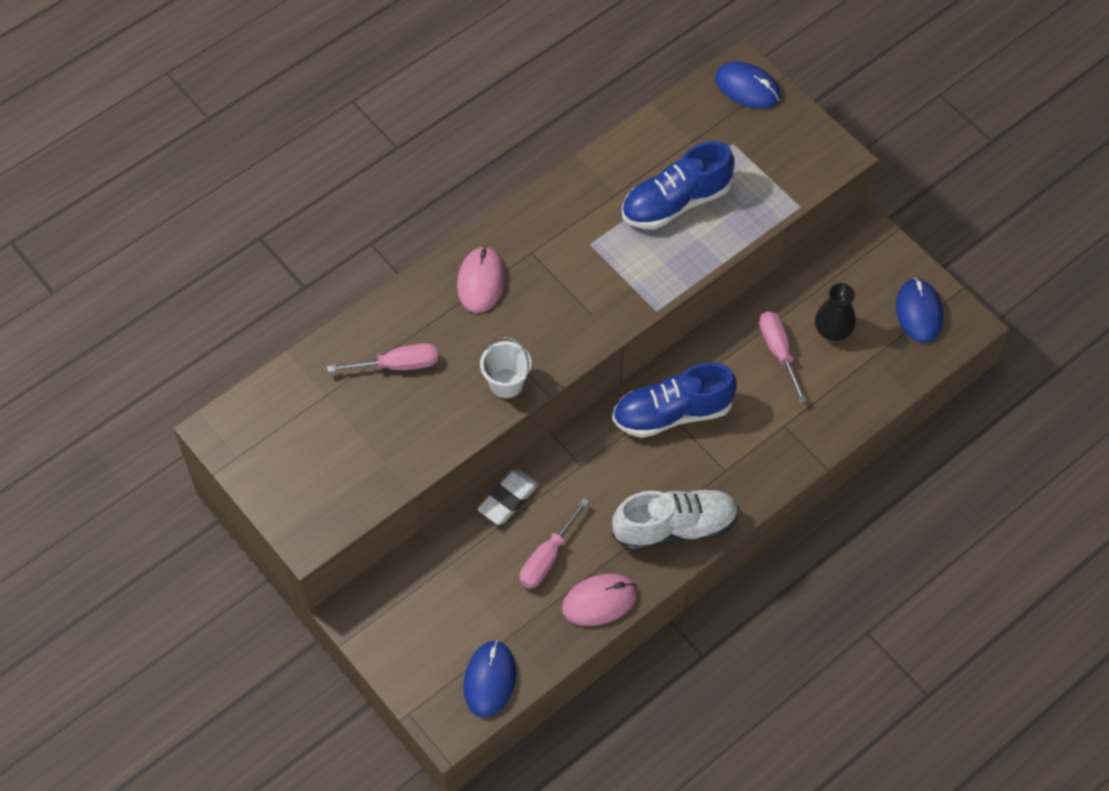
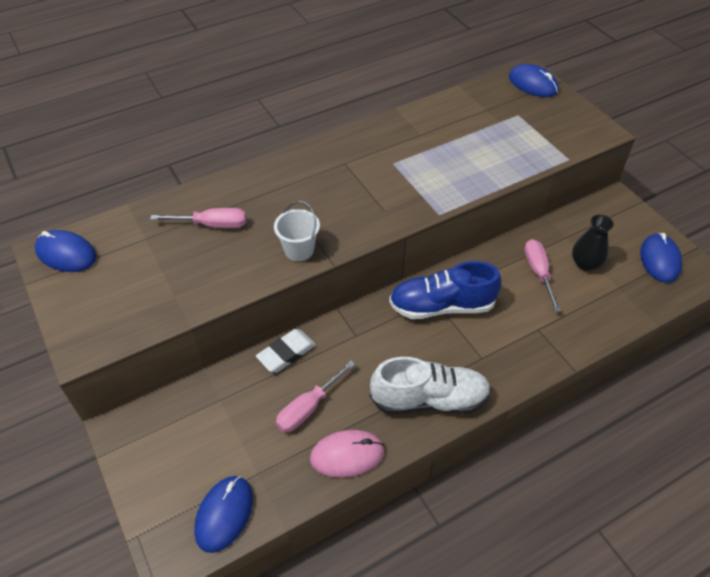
camera: 10 degrees right, 10 degrees down
(243, 429) = (66, 254): none -> blue mouse
(481, 281) = (299, 177): pink mouse -> none
(676, 202) = (467, 145): blue shoe -> none

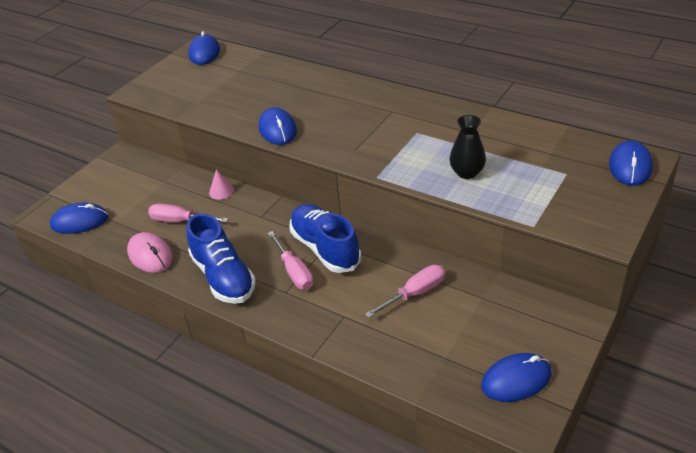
camera: 65 degrees right, 10 degrees down
(212, 225) = (272, 87): pink screwdriver -> pink screwdriver (294, 271)
(286, 353) = (221, 191): white eraser -> pink cone
(299, 250) = (277, 129): white bucket -> blue mouse
(429, 399) = (223, 277): white shoe -> blue shoe
(585, 263) = (457, 322): black vase -> black vase (467, 172)

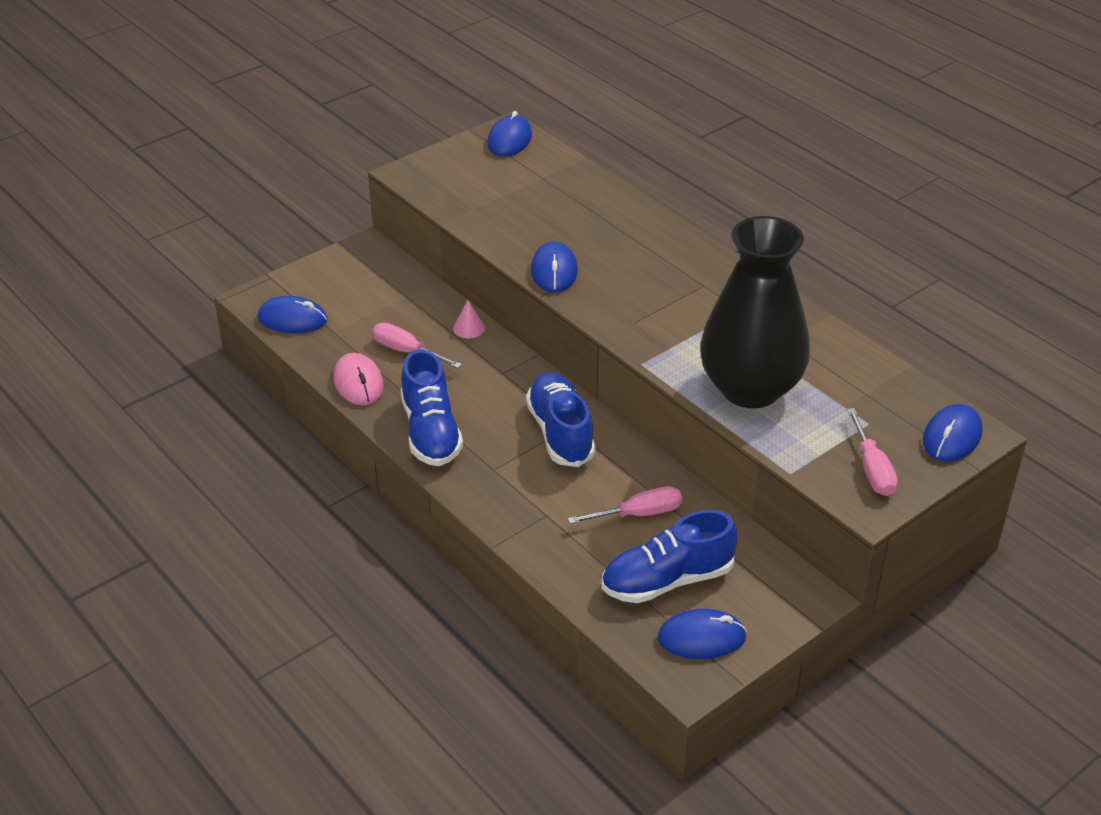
camera: 15 degrees right, 0 degrees up
(294, 271) = (512, 449): pink screwdriver -> pink screwdriver (872, 468)
(464, 340) = (667, 580): none -> blue shoe
(467, 172) = (750, 388): black vase -> black vase, size x2.39

